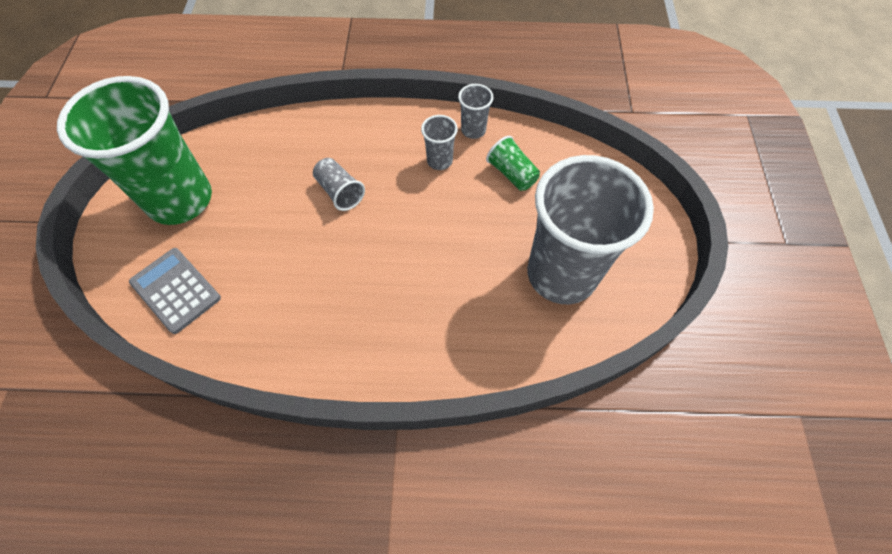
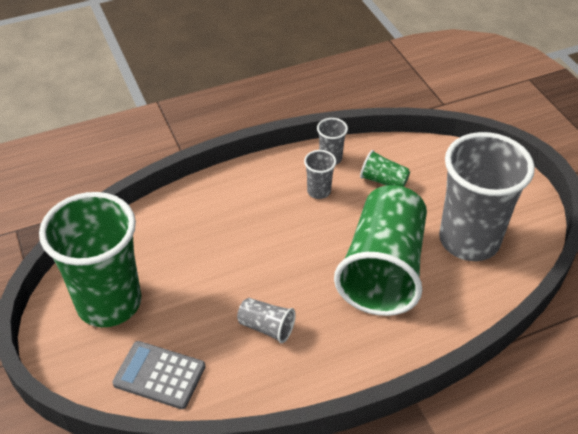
camera: 25 degrees left, 15 degrees down
(340, 192) = (251, 244): grey cup -> grey cup (266, 327)
(450, 270) = (383, 269): none -> green cup

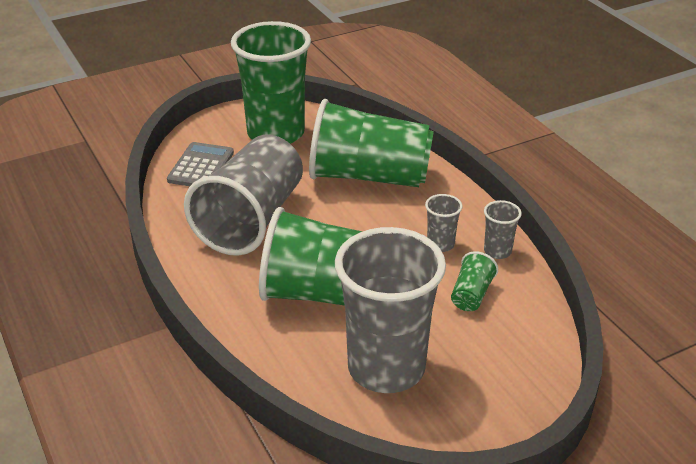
camera: 85 degrees right, 10 degrees down
(209, 230) = (369, 176): none -> green cup
(266, 327) = (251, 220): grey cup -> grey cup, size x2.43

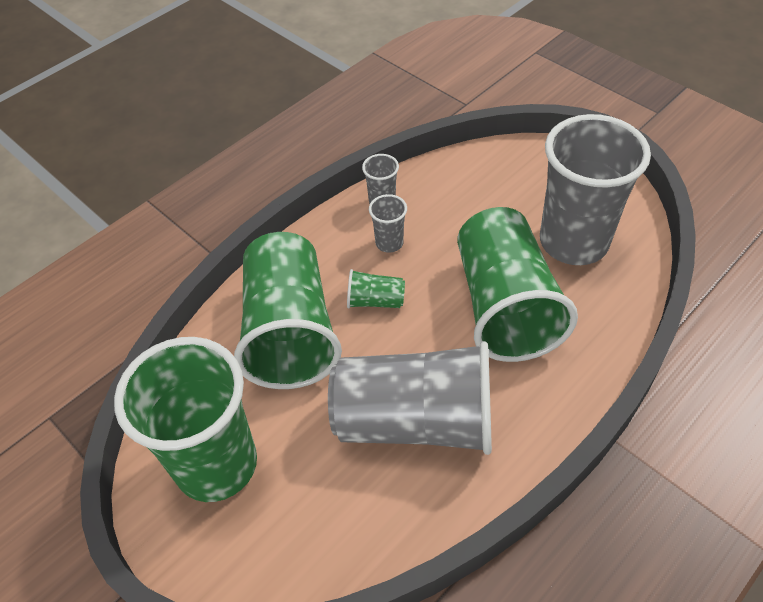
camera: 105 degrees left, 15 degrees up
(201, 166) = (323, 529): grey calculator -> none
(471, 294) = (452, 208): green cup -> green cup (375, 301)

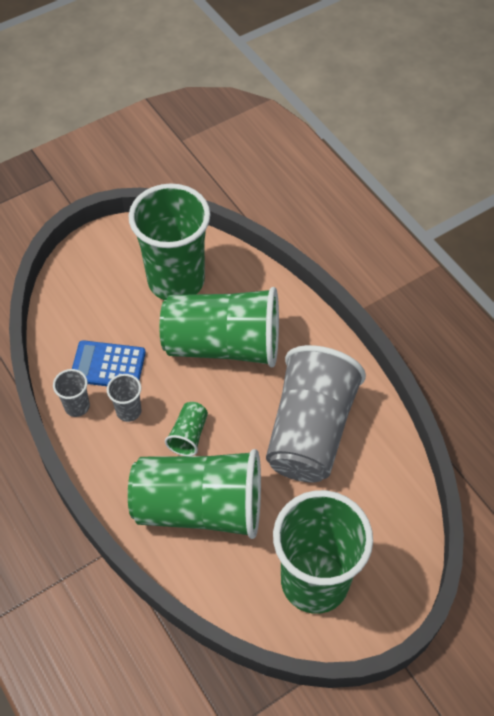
camera: 80 degrees left, 5 degrees up
(438, 213) = (108, 365): none -> blue calculator
(573, 242) = (176, 281): grey cup -> green cup

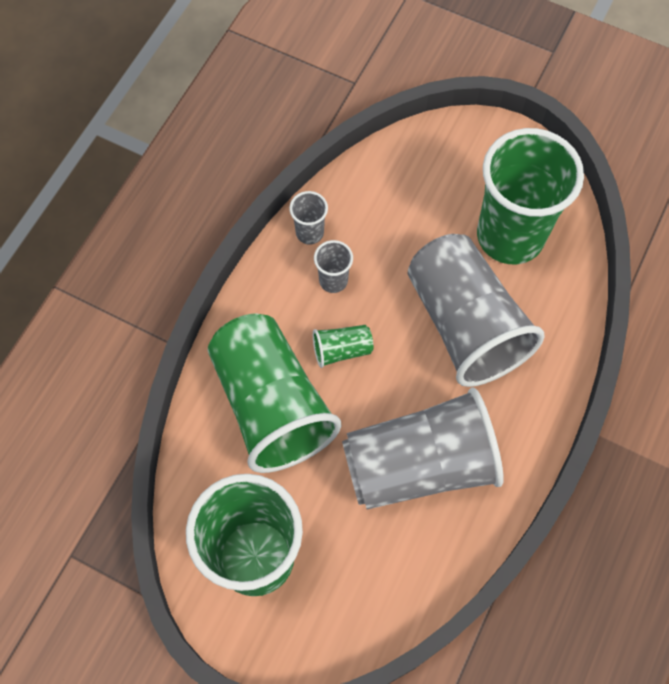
camera: 60 degrees right, 10 degrees up
(108, 365) = (370, 232): blue calculator -> none
(223, 345) = (465, 324): green cup -> grey cup

